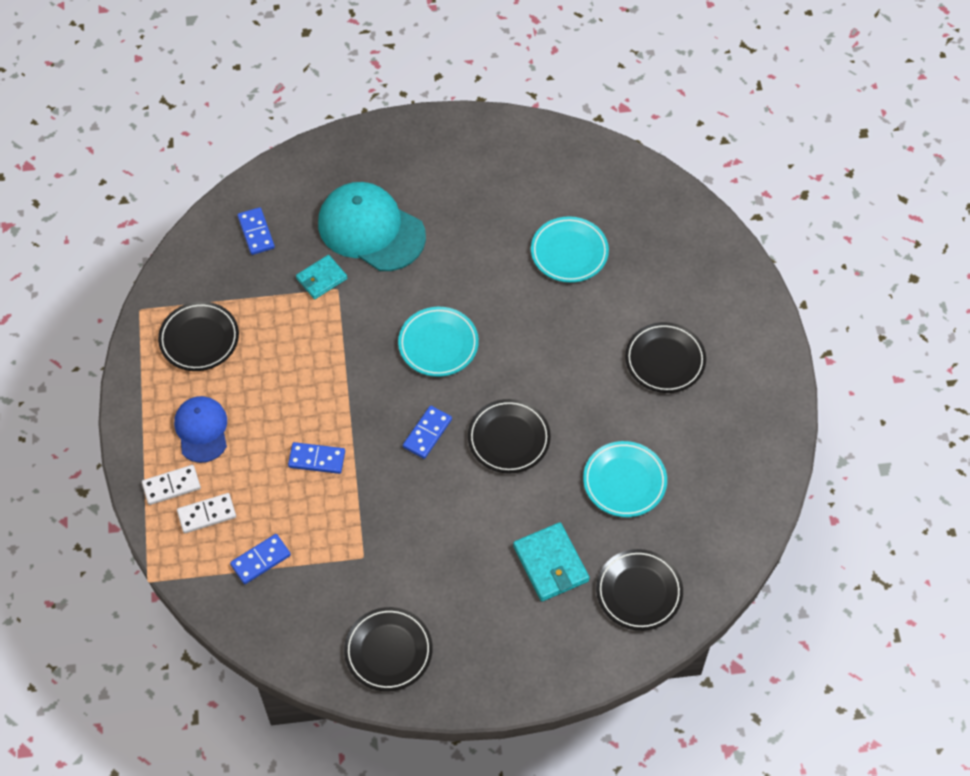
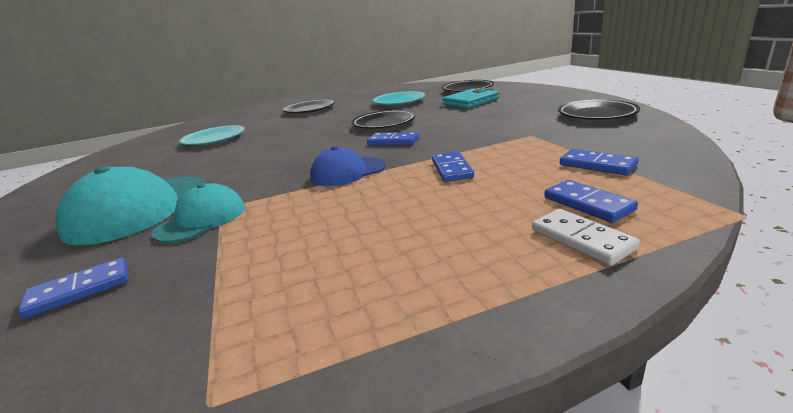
camera: 100 degrees left, 35 degrees down
(199, 339) = (296, 289): black plate -> none
(201, 430) = (467, 241): blue cap -> blue cap (348, 172)
(207, 514) = (587, 204): white domino -> blue domino
(321, 279) = (201, 219): turquoise wallet -> turquoise cap
(438, 344) = (300, 155): turquoise plate -> none

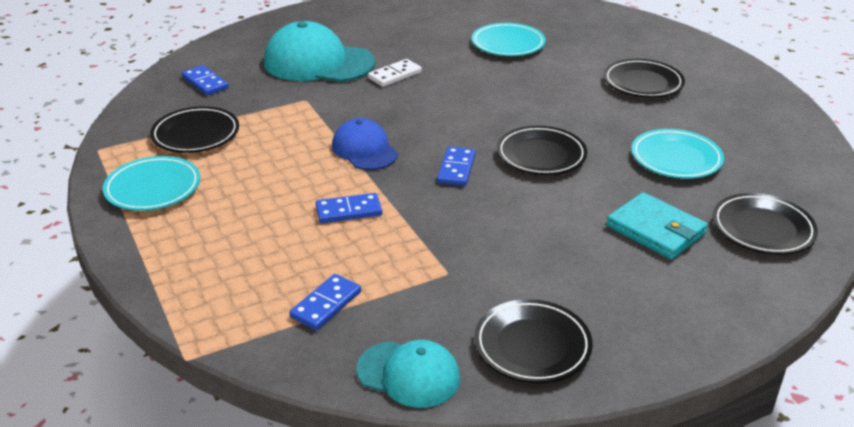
camera: 80 degrees right, 10 degrees up
(201, 219) = (286, 97): turquoise cap -> turquoise cap (408, 374)
(244, 276) = (196, 135): none -> black plate
(388, 296) = (153, 188): none -> turquoise plate
(582, 239) = (184, 268): white domino -> white domino (395, 75)
(587, 204) = (239, 281): blue domino -> none

